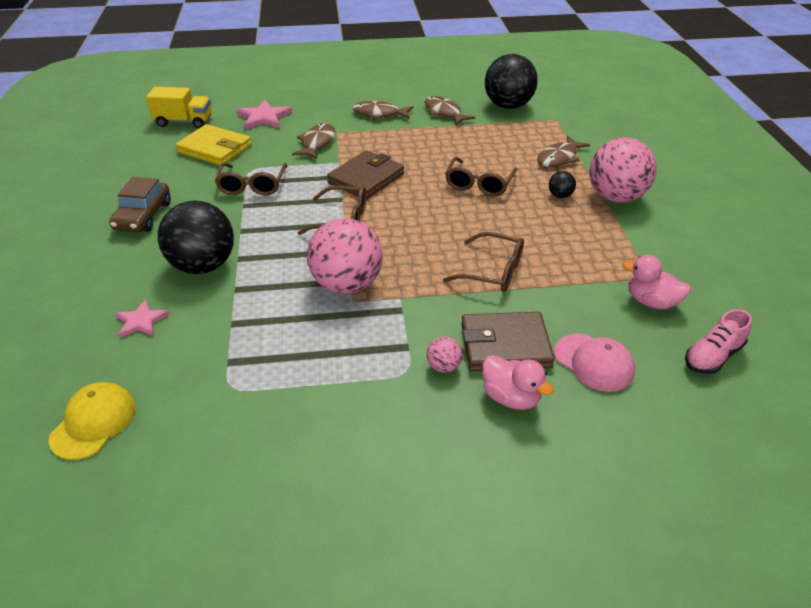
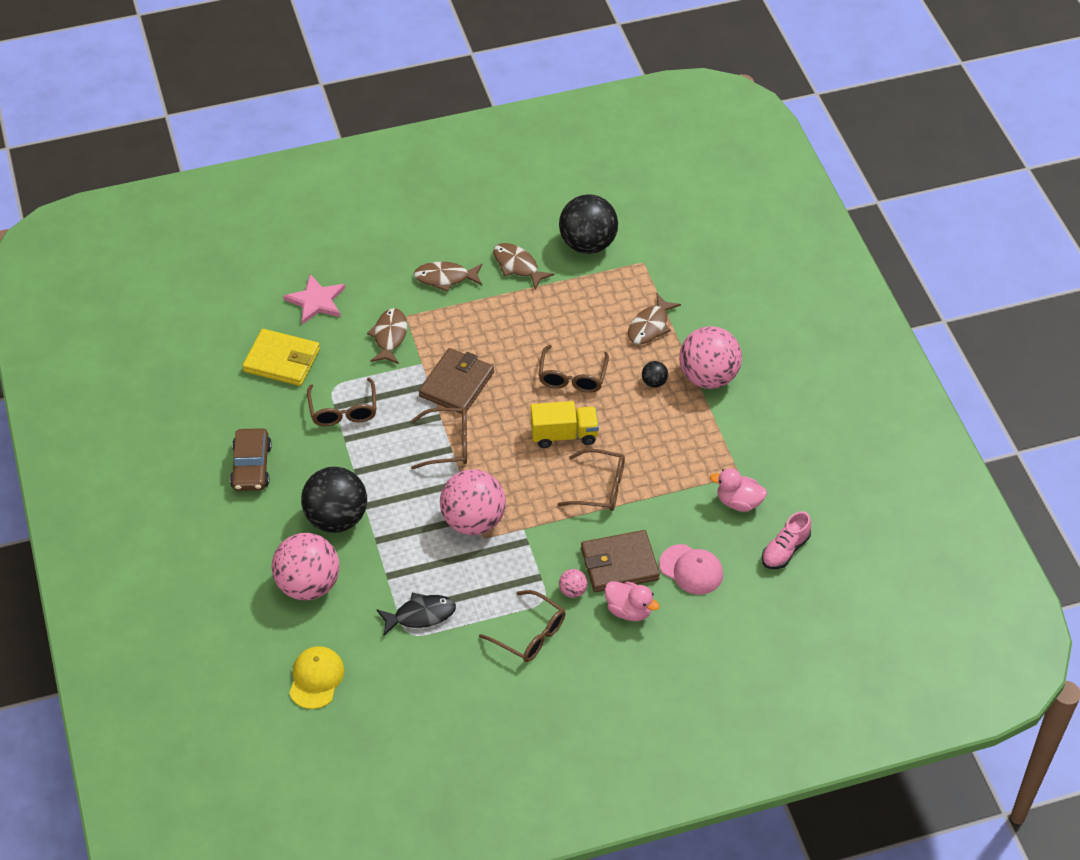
camera: 10 degrees left, 10 degrees up
(141, 321) = (308, 585): pink star -> pink ball
(184, 122) = (228, 320): yellow truck -> yellow truck (564, 435)
(253, 368) = (420, 615): none -> black fish
(379, 408) = (530, 634): none -> brown glasses

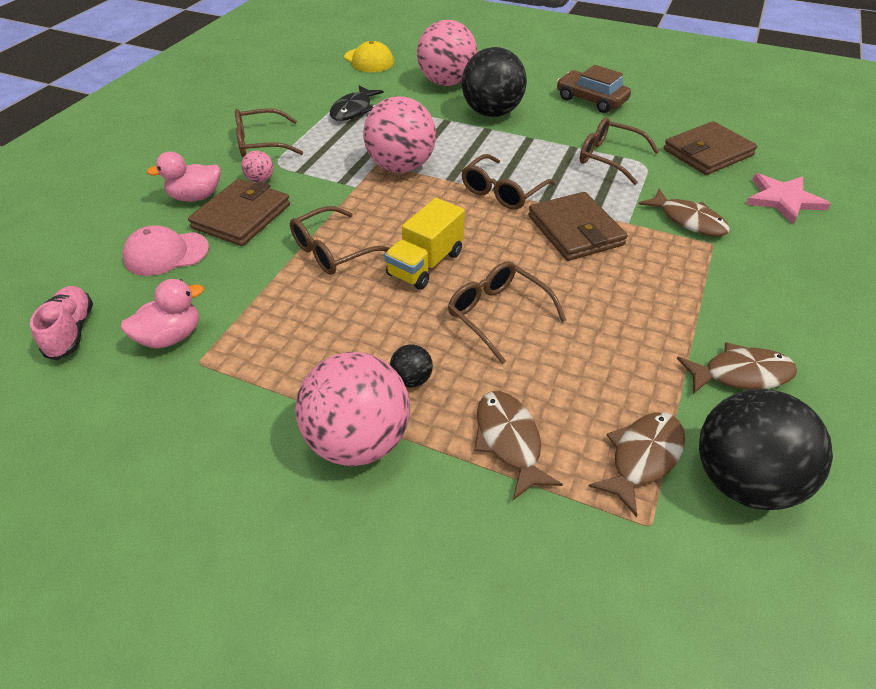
camera: 130 degrees right, 5 degrees down
(282, 360) = (707, 152): yellow wallet -> brown wallet
(445, 278) = (760, 300): brown fish -> brown fish (642, 457)

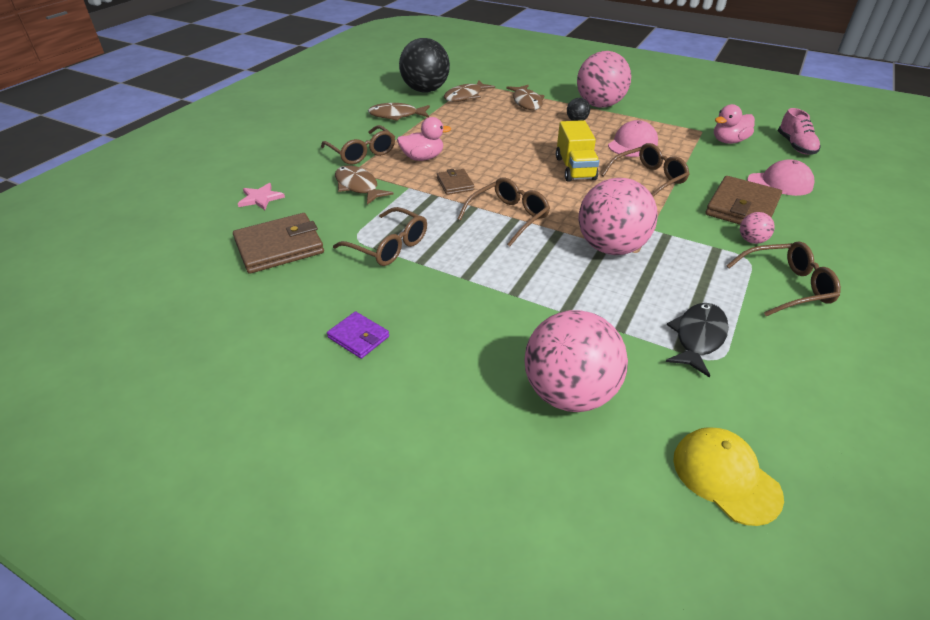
camera: 175 degrees left, 5 degrees down
(196, 197) = (801, 226): pink duck -> pink duck (422, 158)
(330, 320) = (632, 144): none -> pink cap
(425, 264) = (575, 168): yellow truck -> yellow truck turned 135 degrees clockwise
(491, 113) = (504, 320): black ball -> none
(497, 314) = (526, 142): brown glasses -> brown glasses (362, 153)
(575, 230) = (455, 184): brown wallet -> brown wallet, size x0.54
(591, 100) = (358, 337): brown car -> purple wallet
(783, 199) = (260, 198): pink star -> pink star, size x0.66

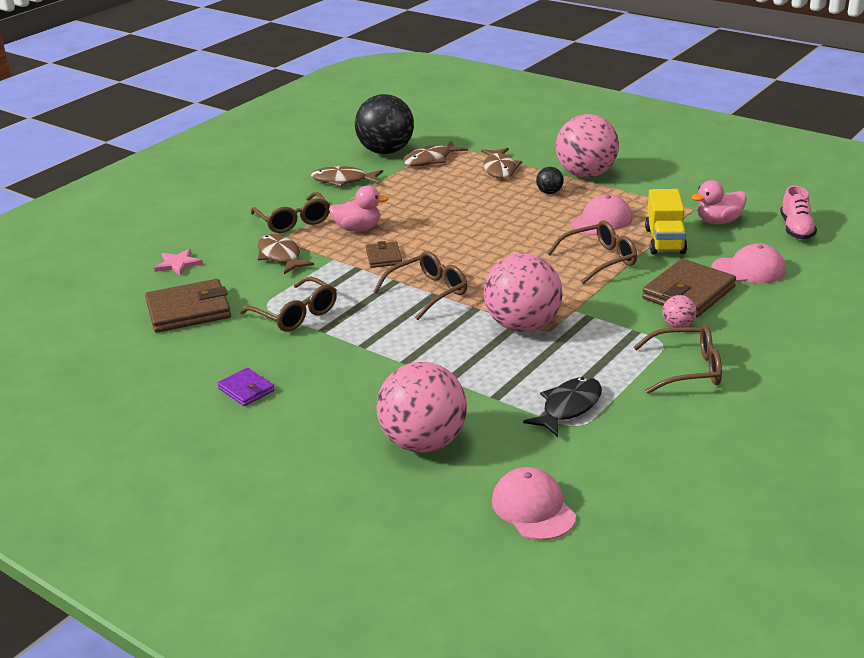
camera: 10 degrees right, 10 degrees down
(575, 168) = (522, 246): yellow truck -> yellow truck (665, 241)
(725, 476) = (533, 508): yellow cap -> pink cap

